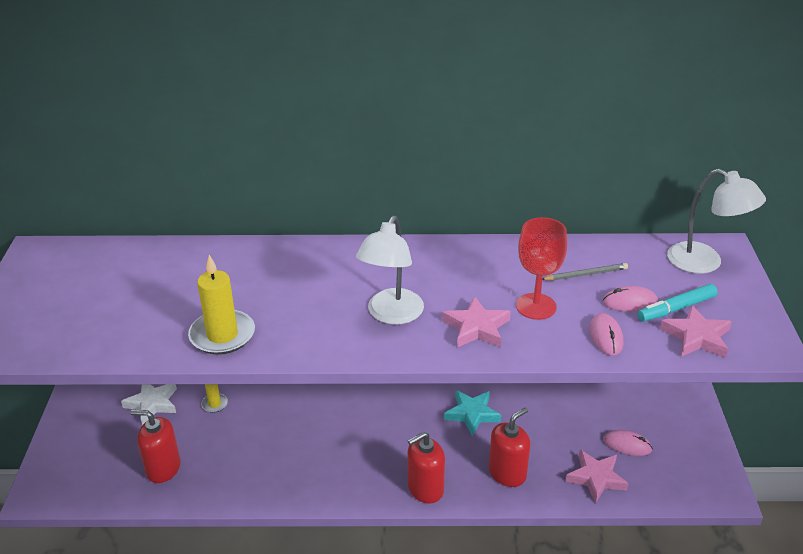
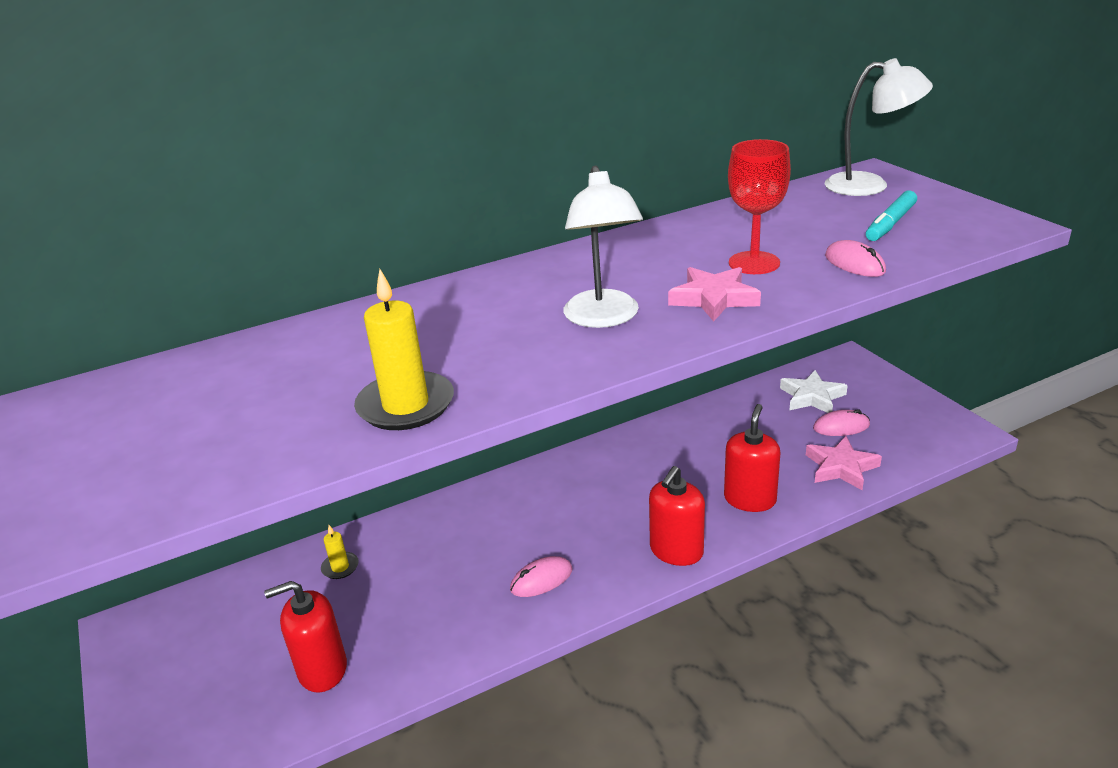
camera: 25 degrees left, 5 degrees down
(152, 404) = (250, 600): white star -> white star (812, 397)
(472, 414) = (662, 459): turquoise star -> none
(585, 274) = (771, 225): grey pencil -> none
(629, 302) = (841, 232): pink mouse -> pink mouse (541, 579)
(696, 337) = (938, 238): pink star -> none

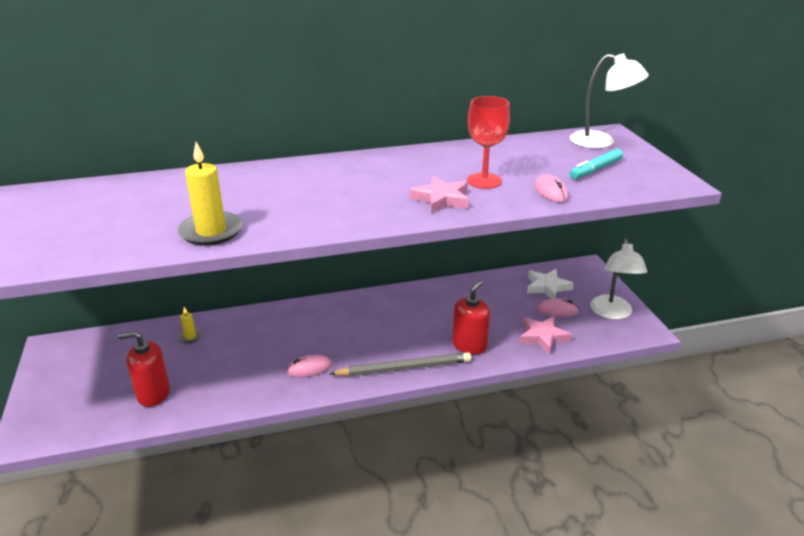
camera: 10 degrees right, 0 degrees up
(603, 318) = (363, 200): white lamp -> white lamp (612, 313)
(676, 551) = (404, 368): red soap dispenser -> grey pencil

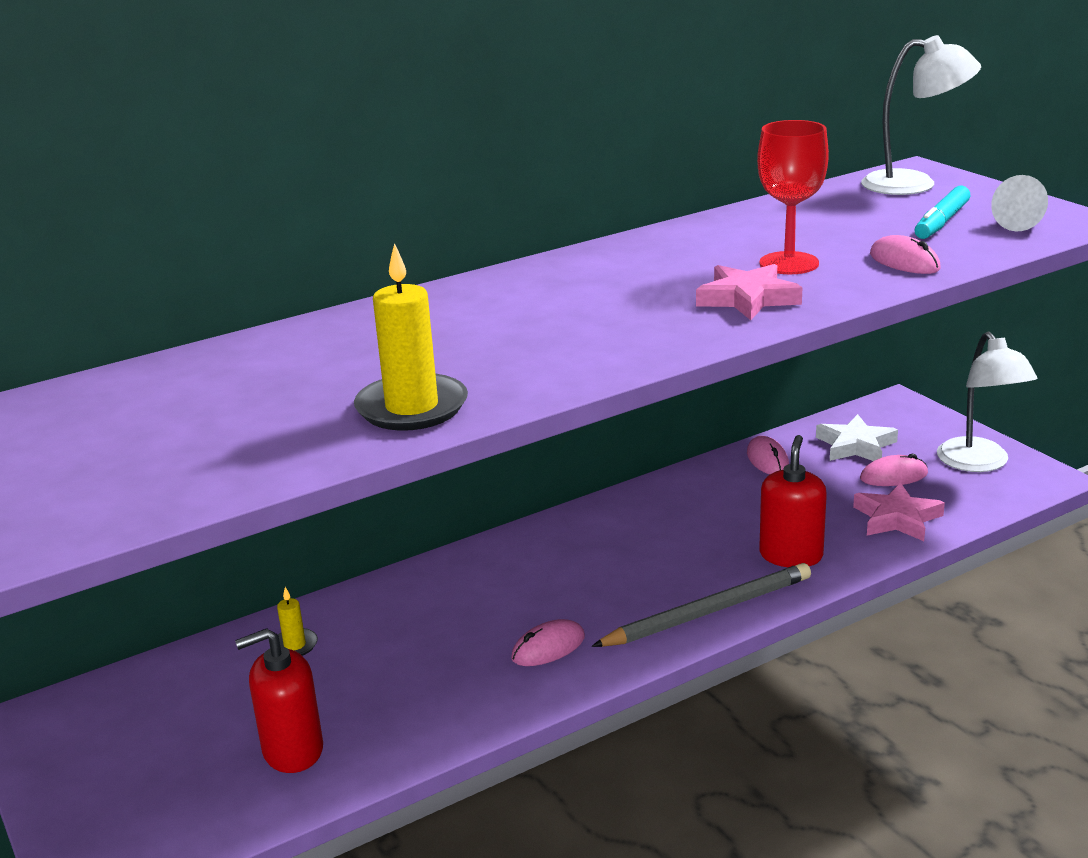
camera: 15 degrees left, 5 degrees down
(492, 285) = (767, 460): none -> pink mouse
(644, 178) = (1022, 223): none -> white cone

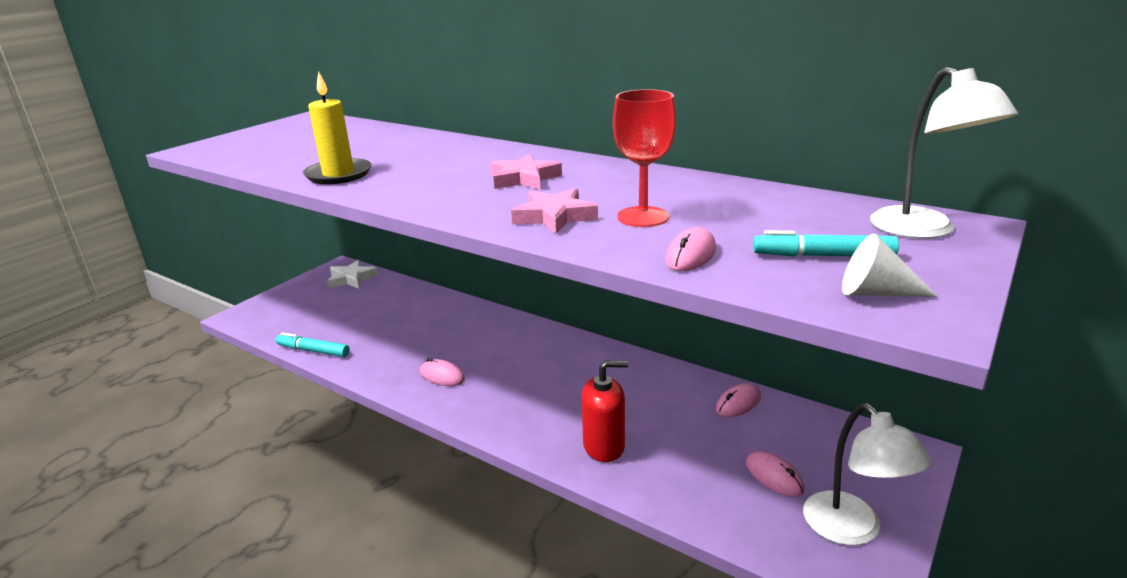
camera: 65 degrees right, 0 degrees up
(292, 750) = (329, 330): red soap dispenser -> none
(295, 645) = (415, 303): yellow candle -> none
(350, 774) = (313, 351): none -> turquoise marker
(708, 611) = (509, 426): grey pencil -> none
(855, 446) = (808, 444): white star -> white star (351, 278)
(897, 518) = (702, 492): pink star -> pink star (524, 178)
(979, 463) = (852, 530): white lamp -> white lamp turned 75 degrees counterclockwise

